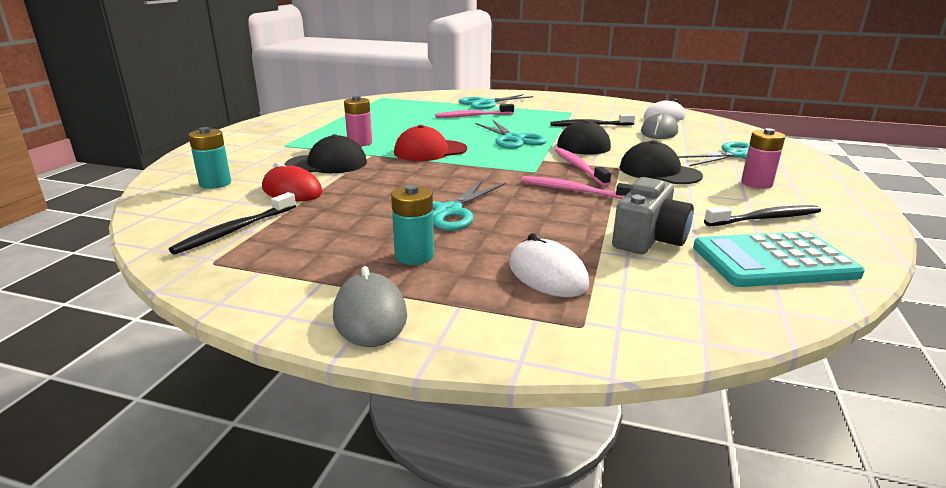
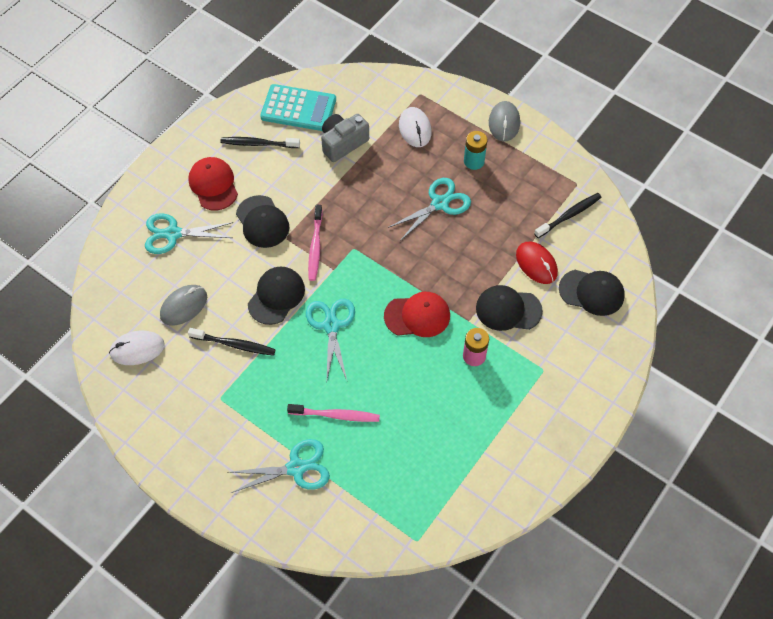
camera: 160 degrees left, 35 degrees up
(215, 183) = (591, 292): turquoise battery -> black cap
(574, 191) = (345, 209): pink toothbrush -> none
(756, 183) = (213, 185): pink battery -> red cap

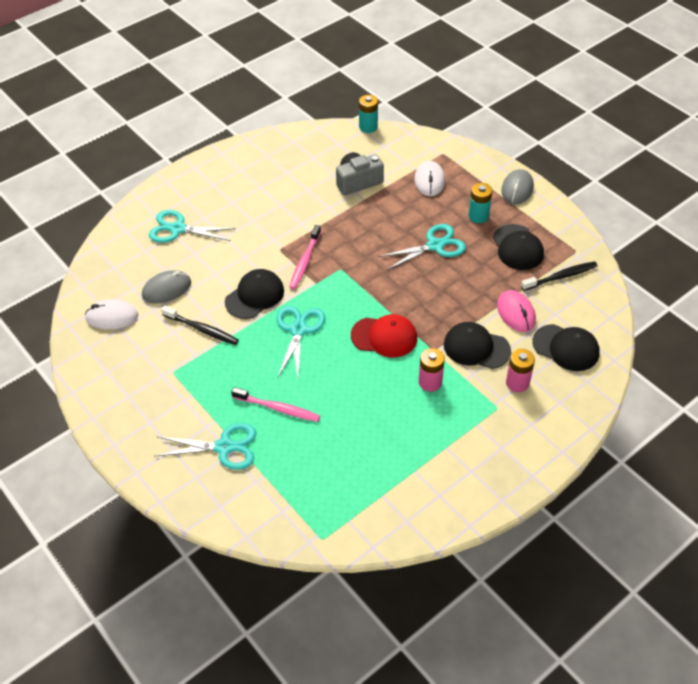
camera: 15 degrees right, 10 degrees down
(213, 185) = (228, 196): red cap -> none
(258, 144) = (279, 170): black toothbrush -> none
(262, 222) = (262, 233): black cap -> black cap (517, 247)
(298, 108) = (325, 148): turquoise calculator -> none
(335, 75) = (368, 127): none -> turquoise battery
(536, 264) = (516, 313): red mouse -> pink mouse
(555, 339) = (517, 383): none -> pink battery

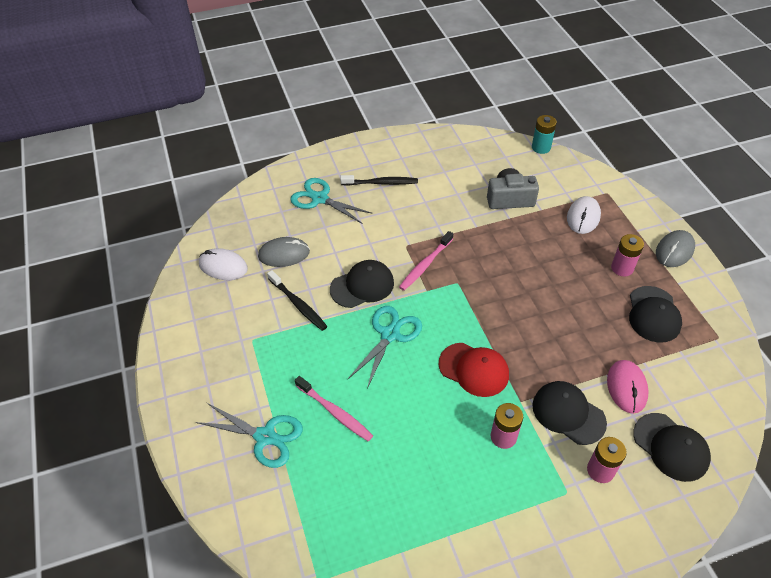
camera: 20 degrees right, 0 degrees up
(435, 245) = (564, 286): turquoise scissors -> none
(478, 216) = (622, 268): turquoise battery -> pink battery
(560, 277) = (691, 362): black toothbrush -> black toothbrush (381, 183)

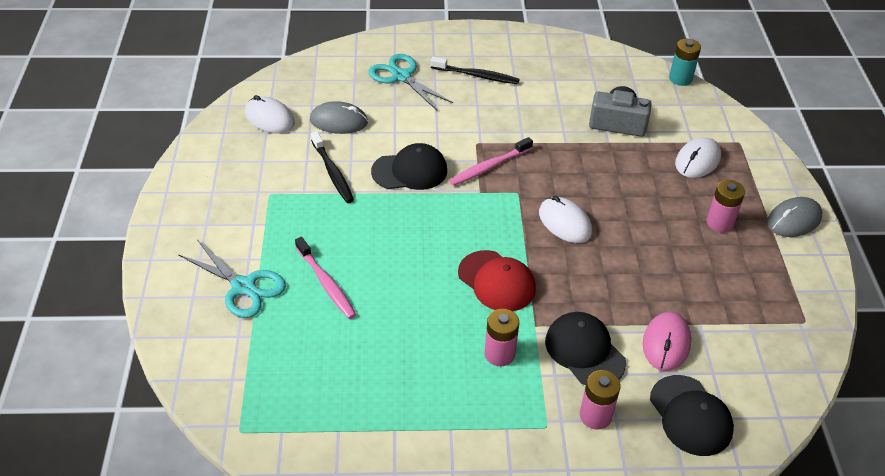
camera: 15 degrees right, 5 degrees down
(390, 334) = (419, 225): turquoise scissors -> none
(505, 300) = (564, 222): none -> white mouse
(653, 314) = (735, 278): black cap -> none

